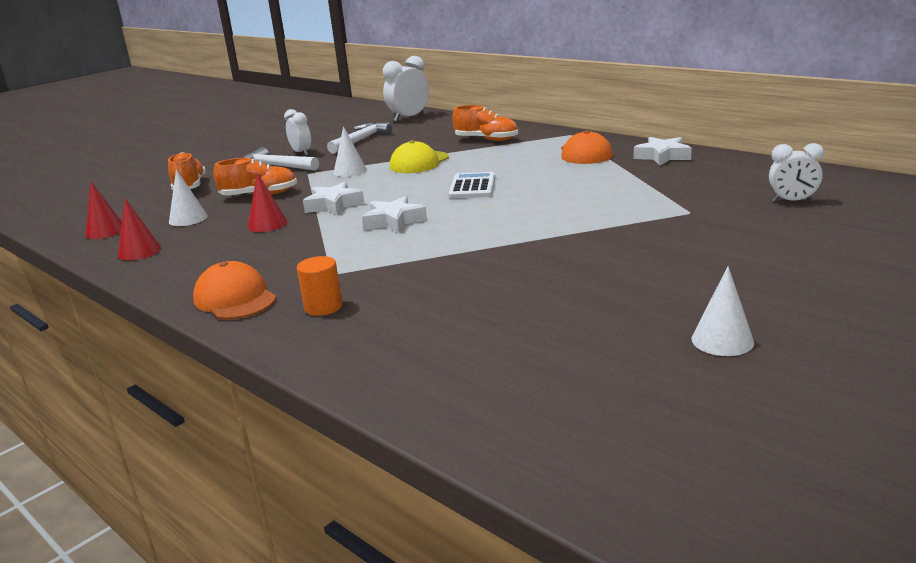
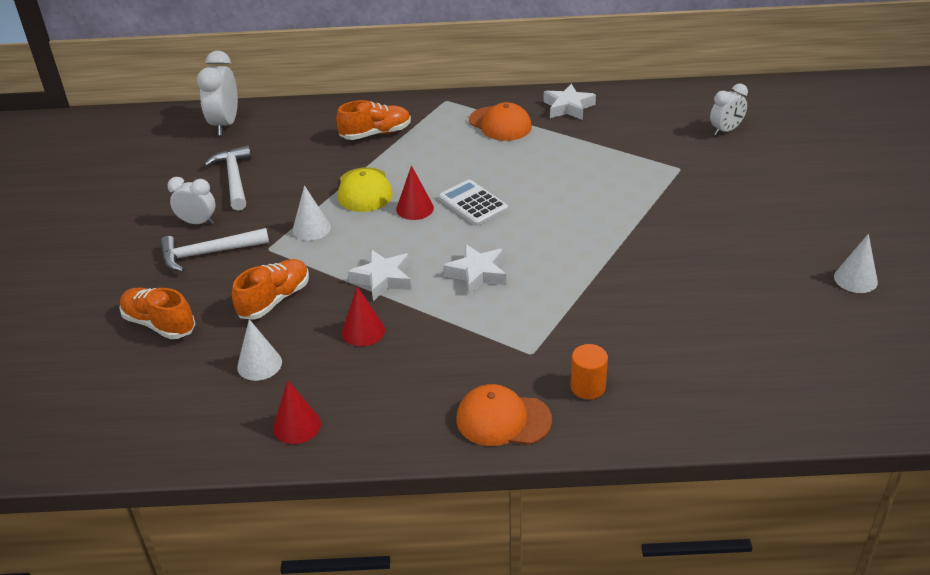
camera: 45 degrees left, 15 degrees up
(105, 231) = (194, 424): red cone -> red cone (415, 208)

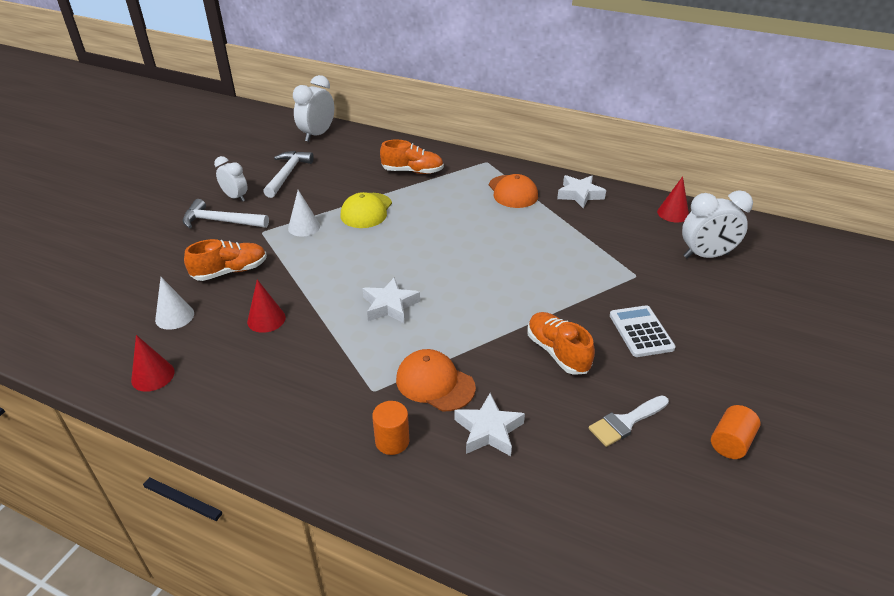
camera: 25 degrees right, 0 degrees up
(159, 324) = (143, 261): orange shoe -> orange shoe (557, 352)
(383, 279) = (317, 283): white star -> white star (488, 430)
(415, 208) = (390, 237): red cone -> red cone (673, 213)
(473, 204) = (436, 248): white calculator -> white calculator (641, 332)
(503, 419) = (300, 439): orange cap -> orange cap (435, 383)
(725, 130) = (706, 256): white clock -> white clock, size x1.54
(766, 295) = (625, 422): none -> white brush
(855, 279) = (730, 442): white cone -> orange cylinder

